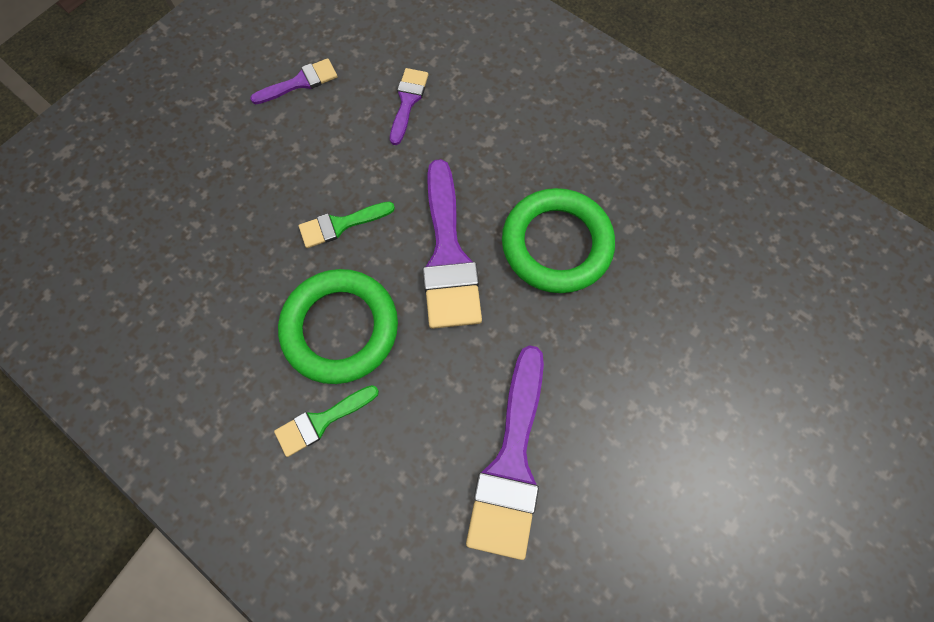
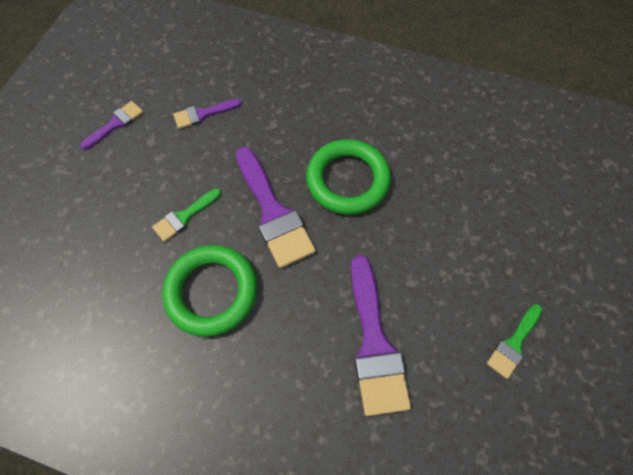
camera: 20 degrees left, 5 degrees down
(321, 421) = (222, 365): green brush -> green brush (513, 343)
(408, 101) = (203, 114): purple brush -> purple brush turned 105 degrees counterclockwise

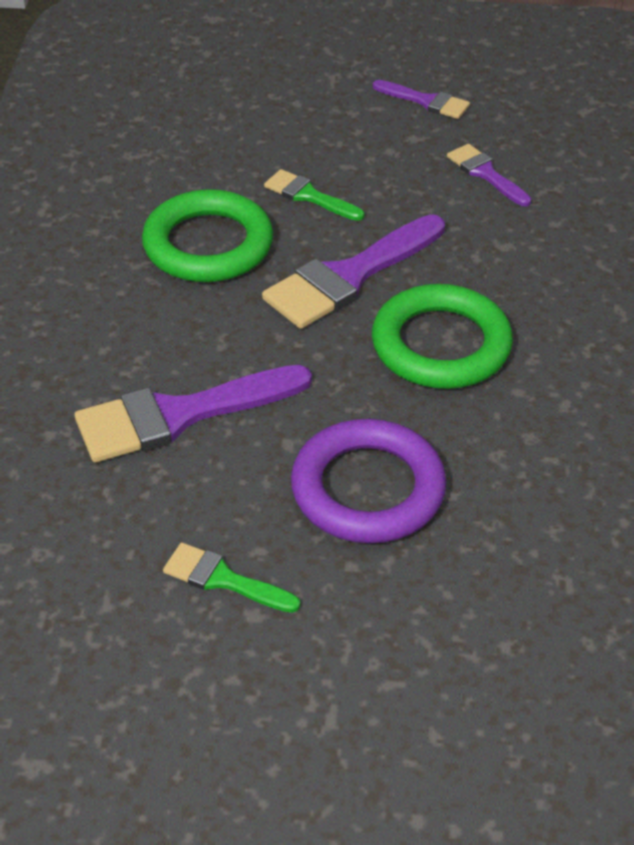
camera: 75 degrees right, 20 degrees down
(454, 248) = (368, 489): none -> purple ring

